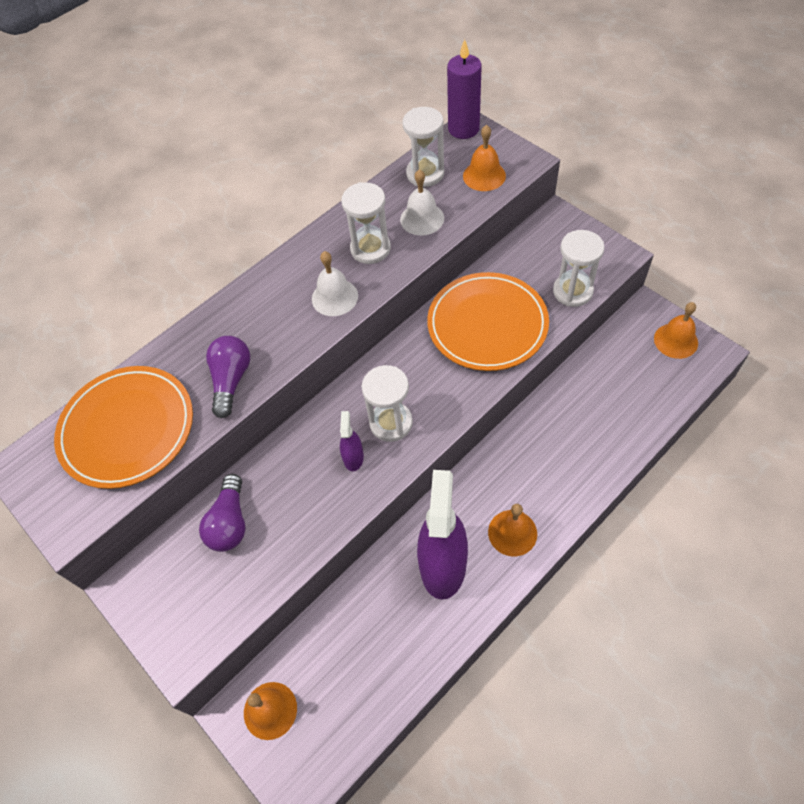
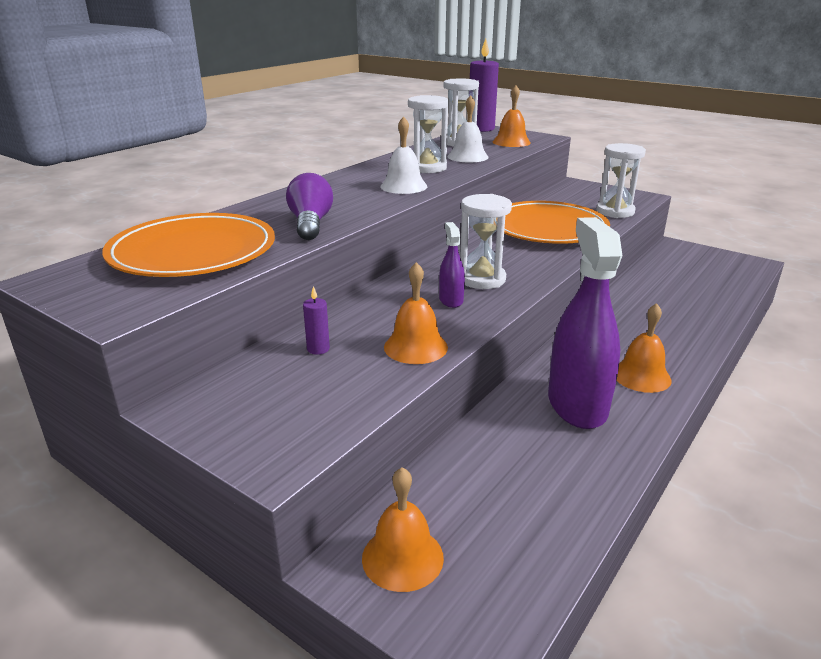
camera: 15 degrees left, 30 degrees down
(230, 522) = (318, 349): purple light bulb -> purple candle
(676, 340) = (715, 259): orange bell -> orange bell (415, 347)

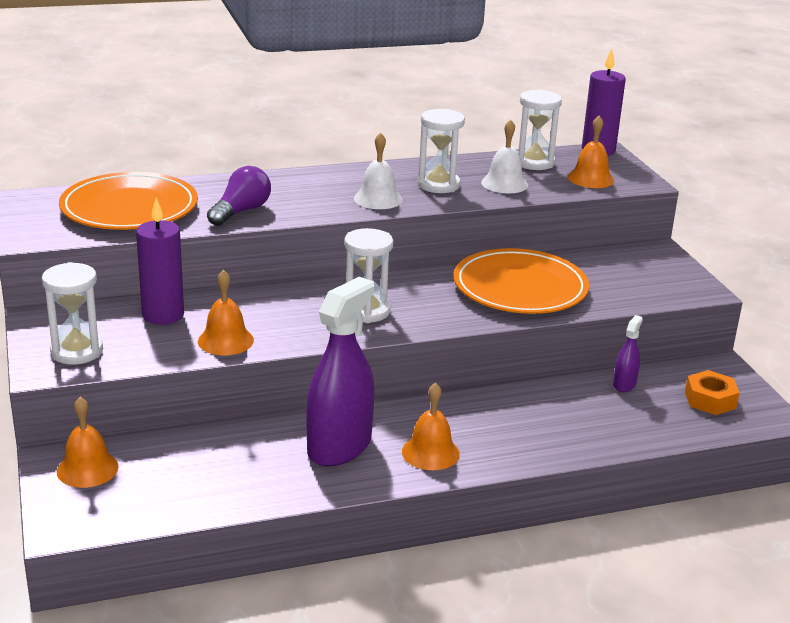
camera: 35 degrees right, 0 degrees up
(318, 349) = (163, 315): purple candle -> purple candle, size x2.19
(451, 300) = (310, 318): purple spray bottle -> purple spray bottle (624, 384)
(615, 212) = (629, 296): white hourglass -> white hourglass (77, 351)
(710, 267) = (710, 400): none -> orange nut

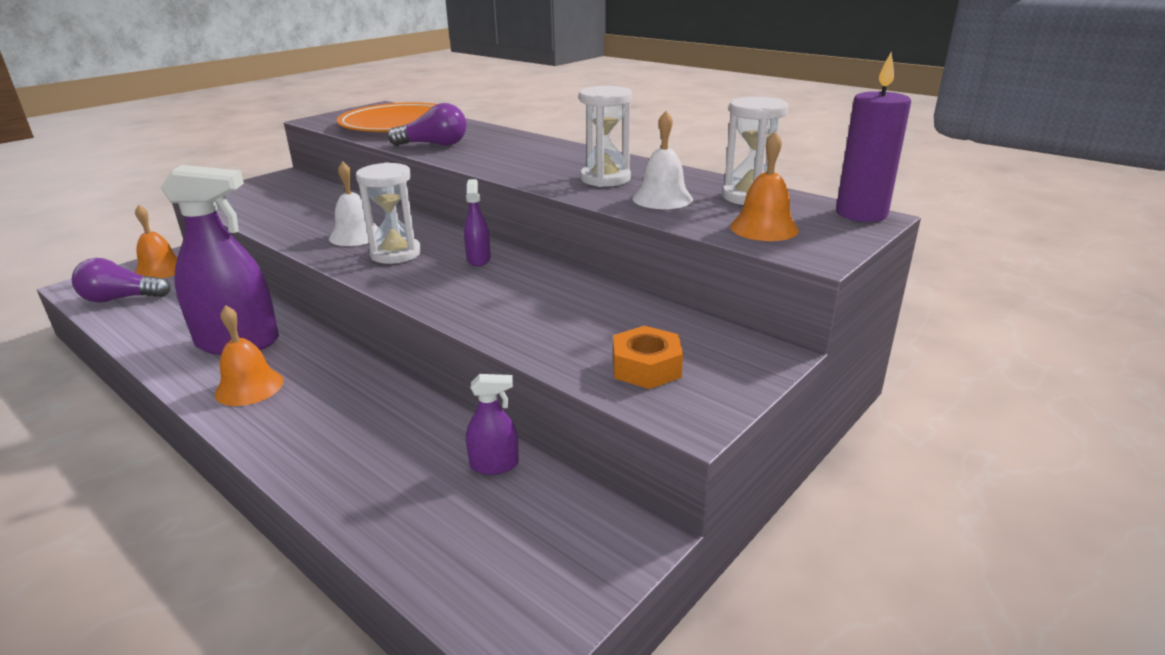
camera: 60 degrees right, 0 degrees up
(77, 351) = (239, 196): white hourglass -> none
(144, 500) = (121, 299): none -> purple light bulb
(163, 315) = (318, 200): purple candle -> none
(225, 340) = (291, 226): orange bell -> none
(378, 199) = (531, 169): white bell -> white bell (356, 235)
(421, 285) = (478, 259): none -> purple spray bottle
(520, 288) = (533, 302): orange plate -> none
(710, 400) = (518, 554): orange nut -> orange nut (646, 367)

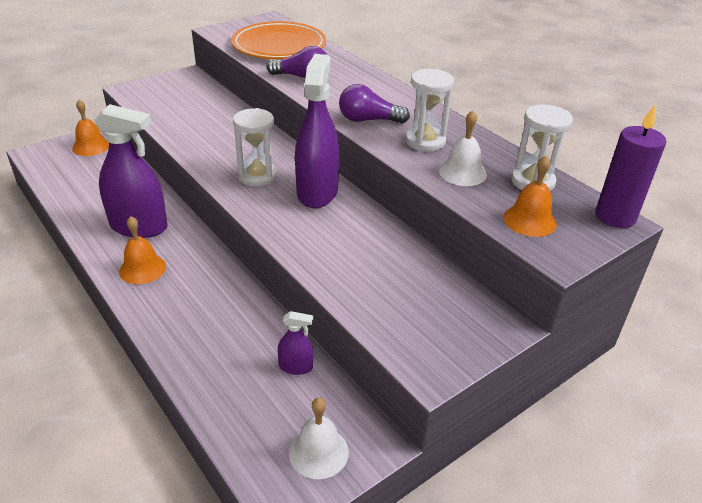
camera: 10 degrees right, 10 degrees up
(121, 299) = (62, 171): purple light bulb -> purple light bulb (368, 120)
(356, 235) = (231, 151): white bell -> white bell (318, 452)
(478, 259) = (317, 192): purple spray bottle -> purple spray bottle, size x2.21
(646, 367) = (411, 321): orange nut -> none

